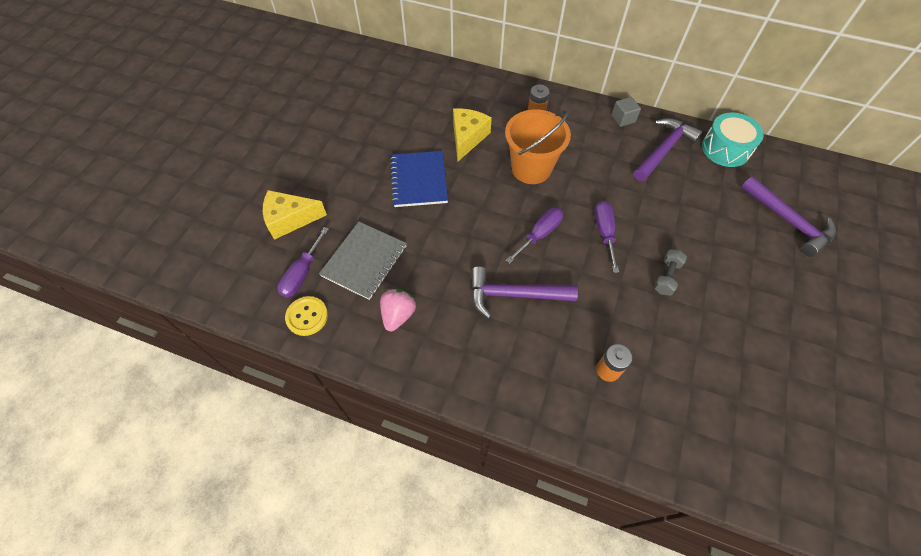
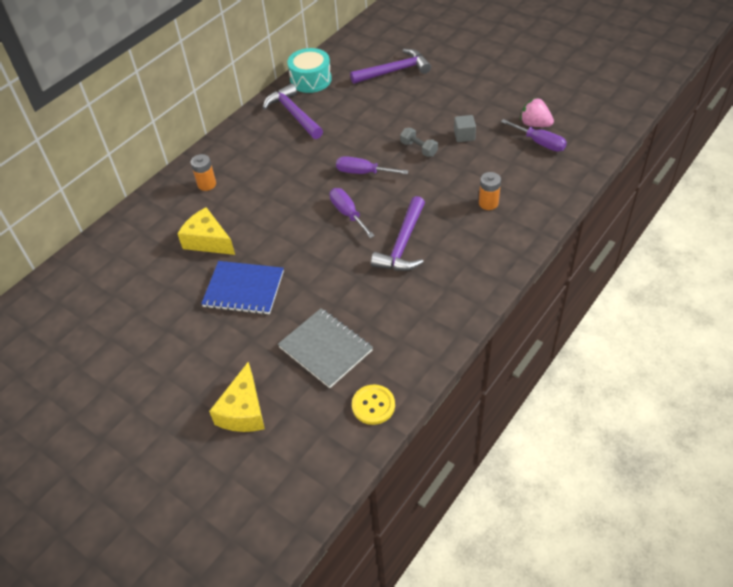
camera: 70 degrees left, 10 degrees down
(302, 273) = (320, 405): purple screwdriver -> purple screwdriver (540, 143)
(398, 315) = (395, 330): pink strawberry -> pink strawberry (535, 124)
(531, 168) = (271, 202): orange bucket -> none
(623, 119) = (245, 128): grey cube -> grey cube (464, 136)

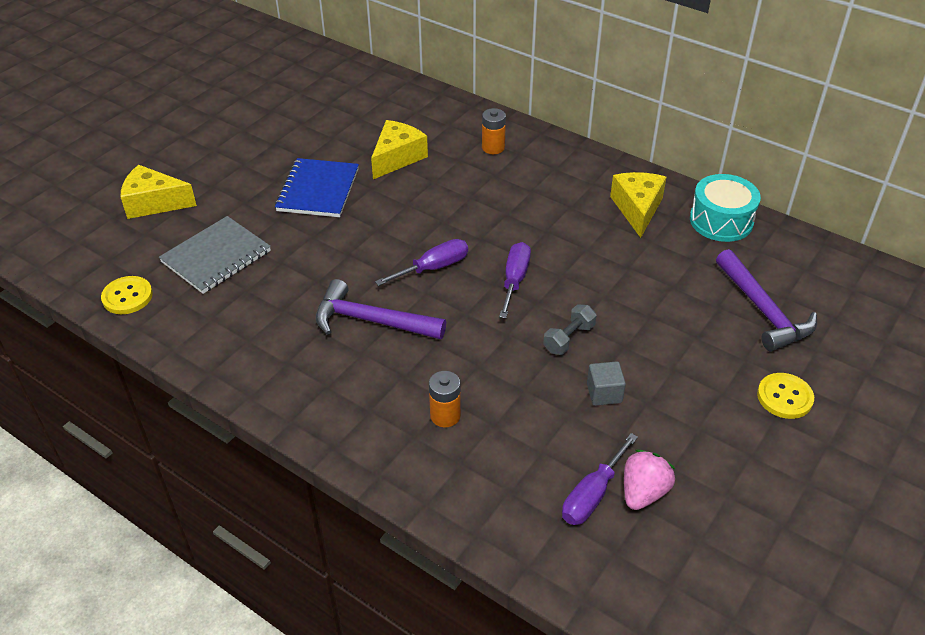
camera: 85 degrees right, 5 degrees down
(294, 114) = (637, 209): purple hammer -> yellow cheese
(462, 70) = (784, 397): none -> yellow button

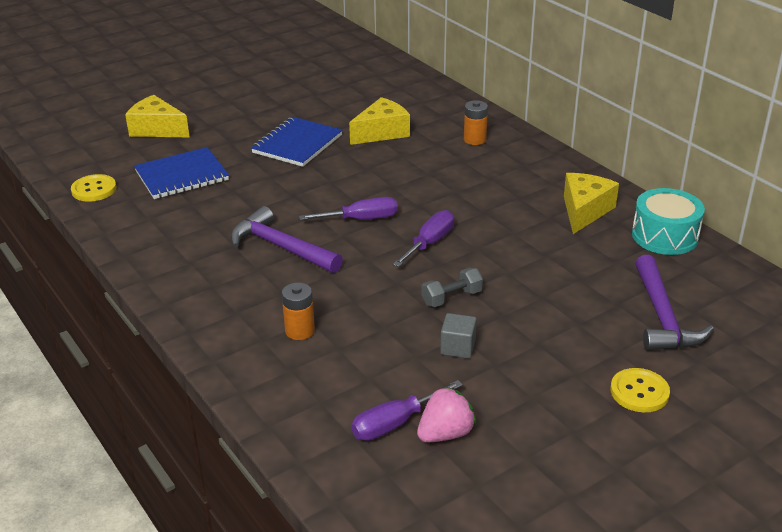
camera: 20 degrees right, 10 degrees down
(216, 257) = (182, 176): grey notebook -> blue notebook

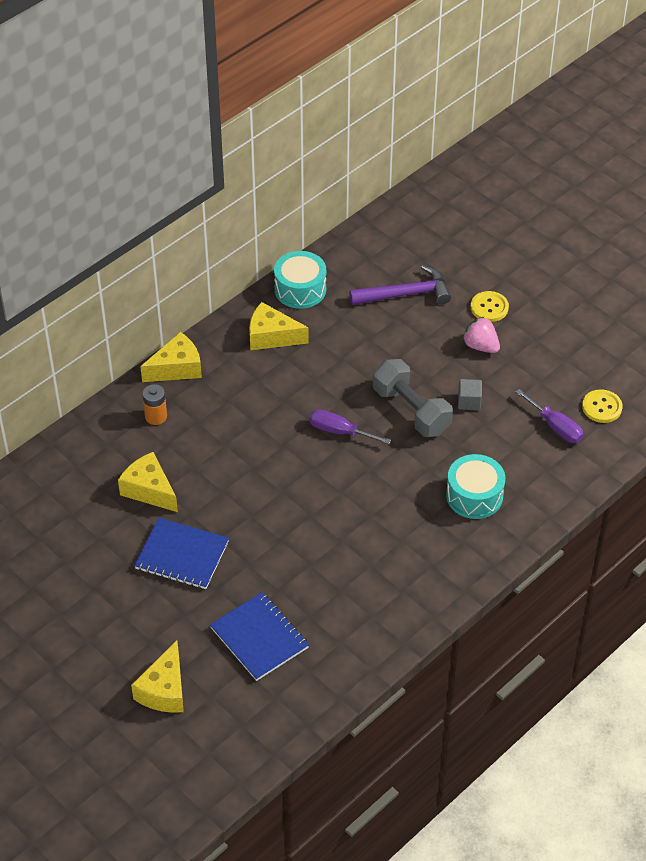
camera: 100 degrees left, 15 degrees up
(94, 189) = (298, 706): yellow button -> yellow button (602, 407)
(281, 247) = (366, 530): purple hammer -> none
(300, 331) = (474, 496): orange battery -> turquoise drum
(361, 219) = (312, 482): purple screwdriver -> none
(445, 434) = (557, 400): pink strawberry -> pink strawberry (480, 346)
(451, 298) = (411, 410): grey dumbbell -> grey dumbbell, size x1.91
(540, 153) = (177, 368): none -> yellow cheese

